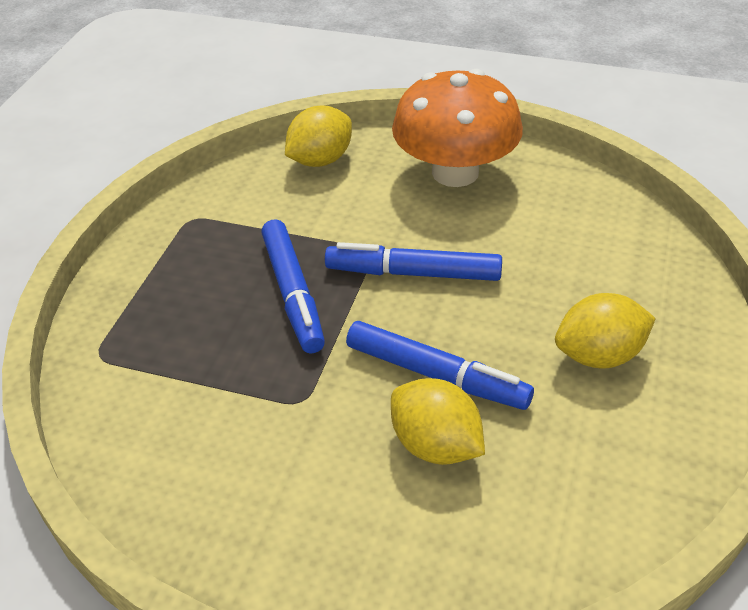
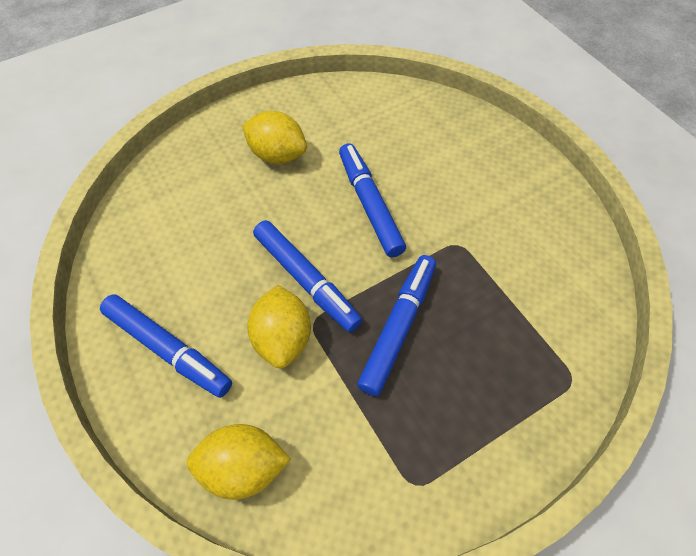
camera: 140 degrees left, 15 degrees up
(435, 445) = (410, 172): yellow lemon -> yellow lemon (282, 338)
(455, 172) = (168, 349): orange mushroom -> blue marker

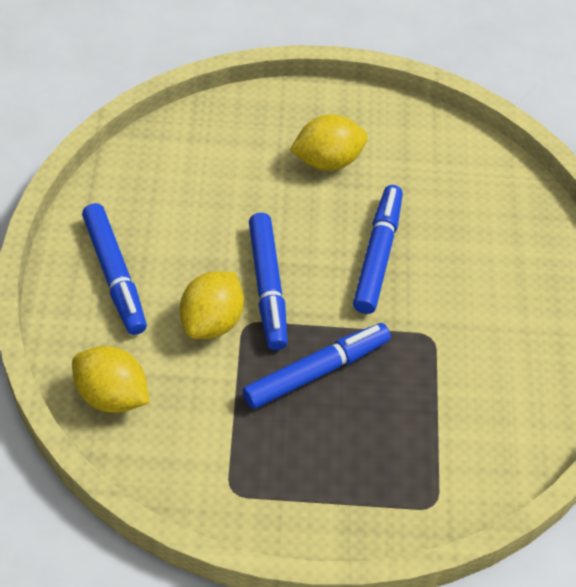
camera: 30 degrees right, 5 degrees down
(277, 155) = (327, 161): yellow lemon -> yellow lemon turned 75 degrees counterclockwise

